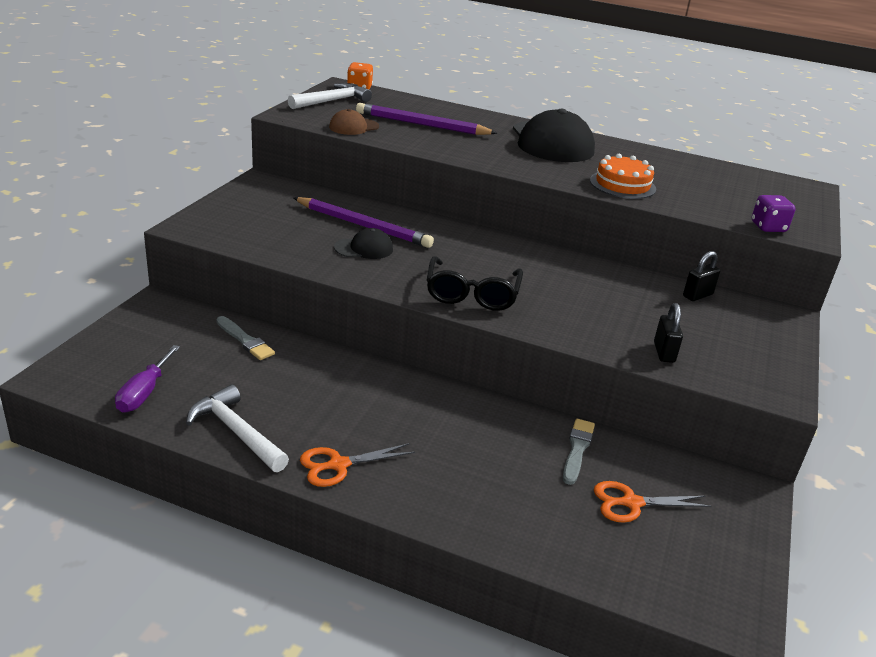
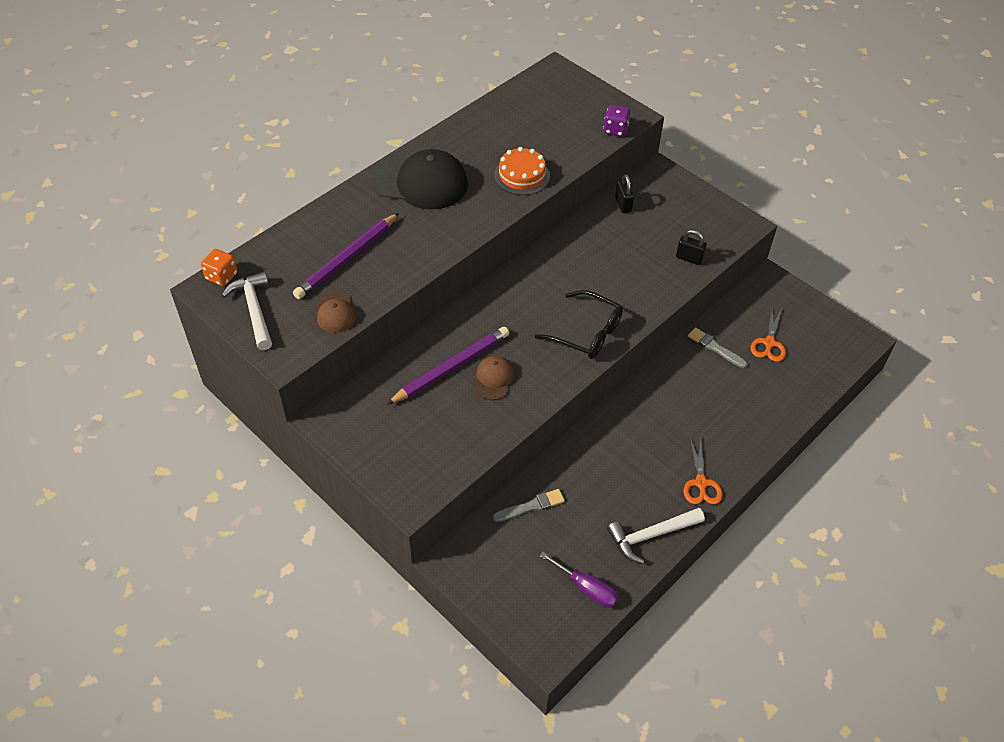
camera: 65 degrees left, 20 degrees up
(364, 248) = (494, 379): black cap -> brown cap

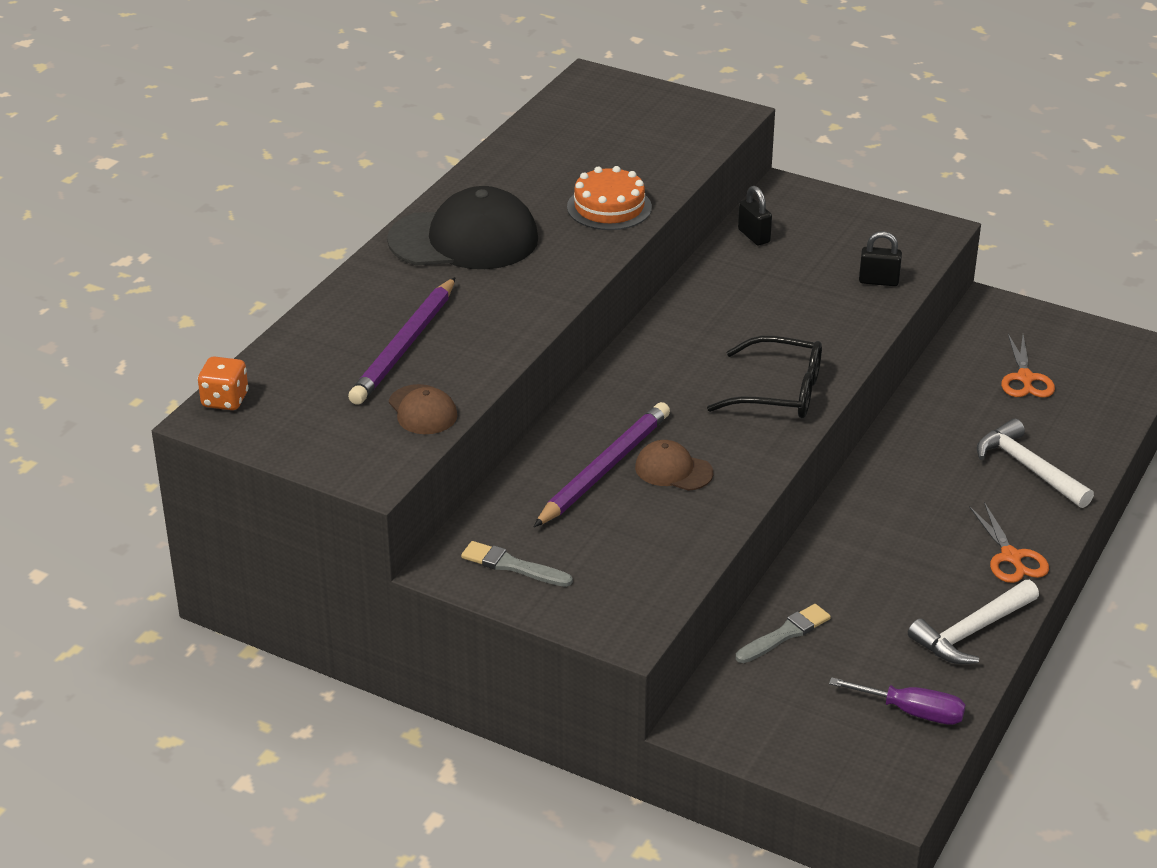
camera: 15 degrees left, 15 degrees down
(254, 310) = (298, 430): white hammer -> white hammer (1028, 468)
(494, 379) = (673, 470): brown cap -> brown cap turned 60 degrees counterclockwise
(615, 130) = (715, 134): purple dice -> none
(715, 348) = (952, 398): grey brush -> grey brush (512, 566)

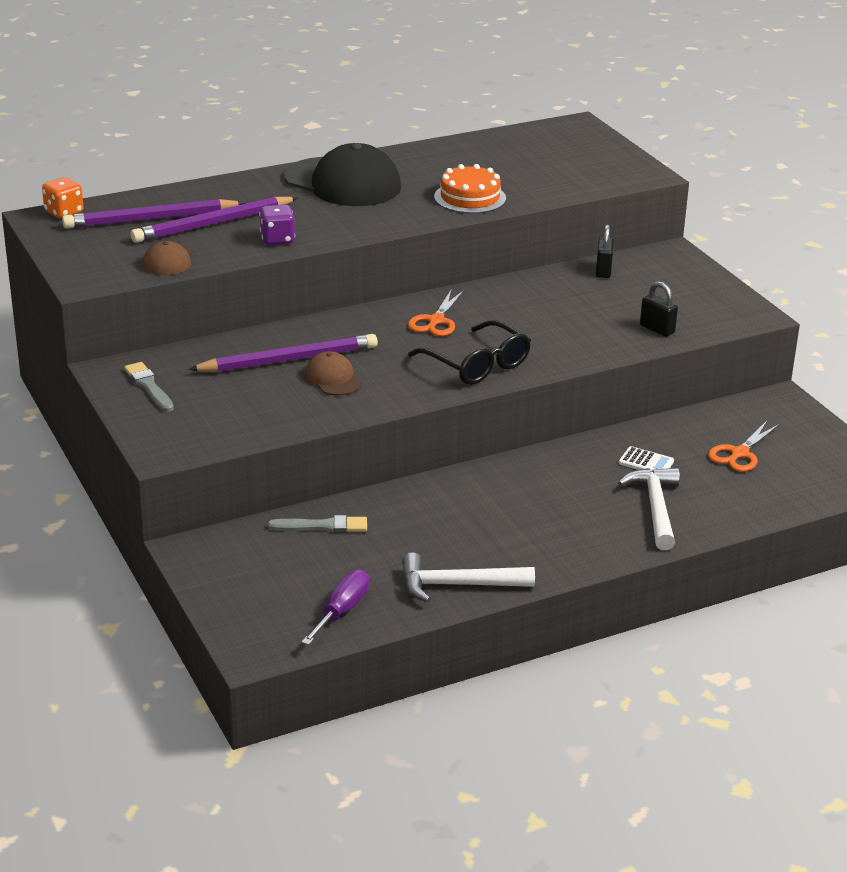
camera: 35 degrees right, 5 degrees down
(331, 368) = (150, 219): none -> purple pencil
(496, 336) = (277, 239): none -> purple dice
(912, 712) = (342, 611): purple screwdriver -> purple screwdriver turned 120 degrees counterclockwise
(965, 424) = (646, 462): none -> white calculator
(1011, 557) = (557, 555): orange scissors -> orange scissors (436, 321)

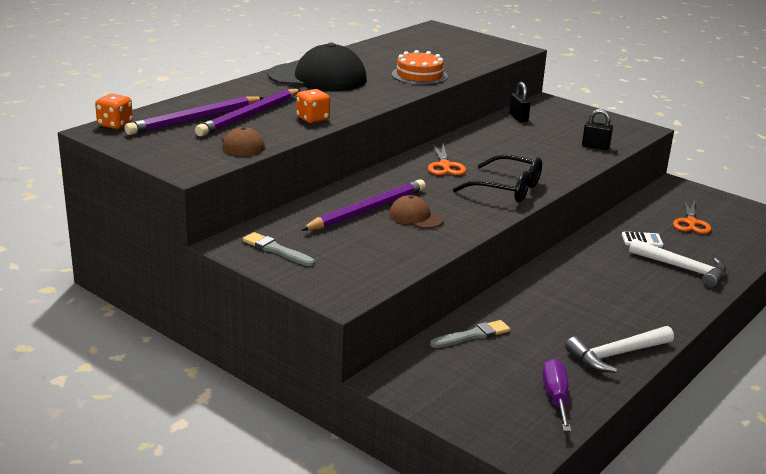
camera: 25 degrees left, 5 degrees down
(277, 239) = (313, 119): purple dice -> orange dice
(655, 508) = (682, 269): white hammer -> white hammer turned 150 degrees clockwise

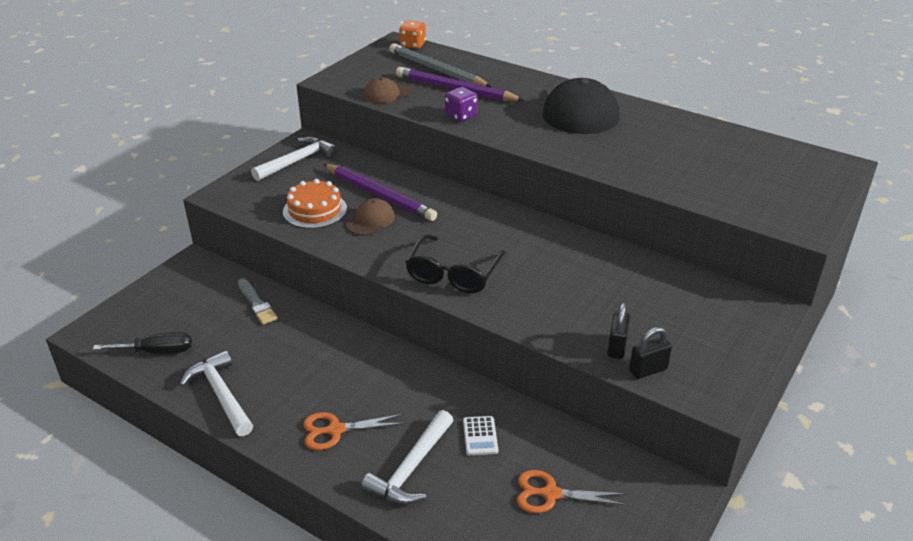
camera: 85 degrees right, 10 degrees up
(195, 119) = (436, 70): purple pencil -> grey pencil
(276, 250) = (297, 161): grey brush -> white hammer
(313, 119) = (461, 116): orange dice -> purple dice
(419, 75) = (629, 162): orange cake -> orange cake (315, 210)
(445, 166) = (500, 232): orange scissors -> orange scissors (336, 430)
(518, 118) = (683, 283): black padlock -> black padlock (648, 370)
(555, 397) = (157, 351): purple screwdriver -> black screwdriver

